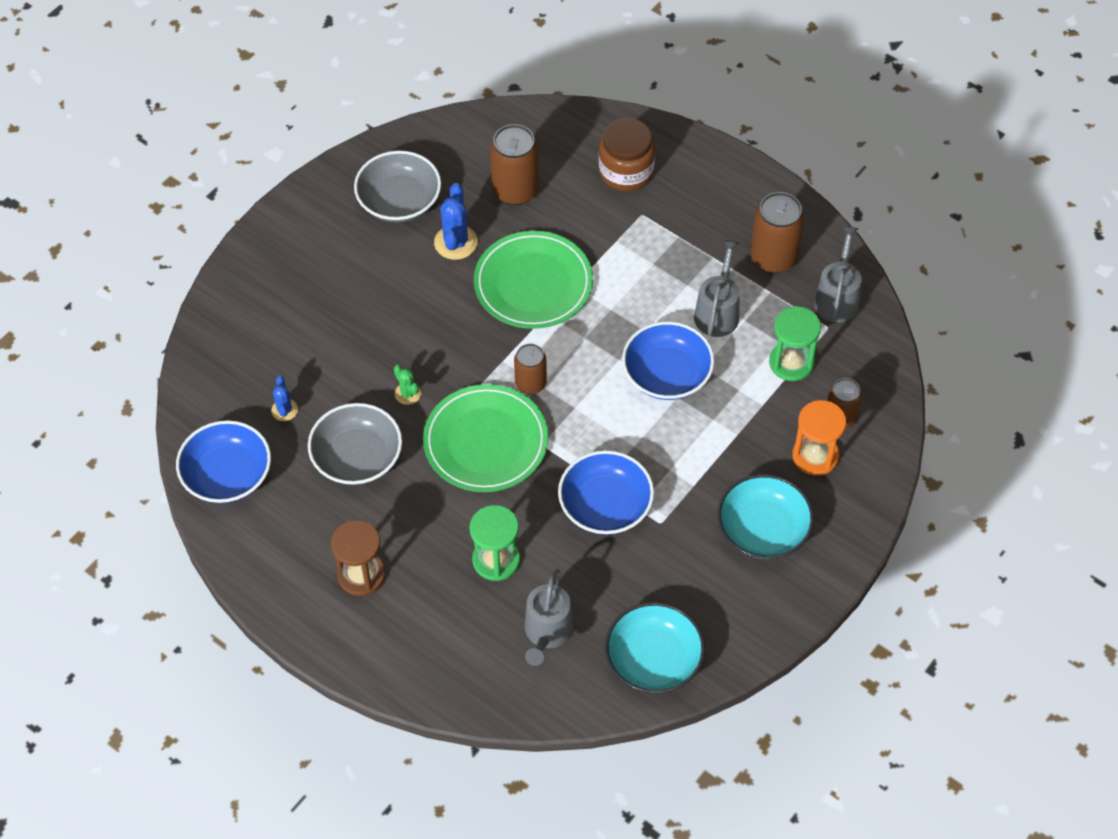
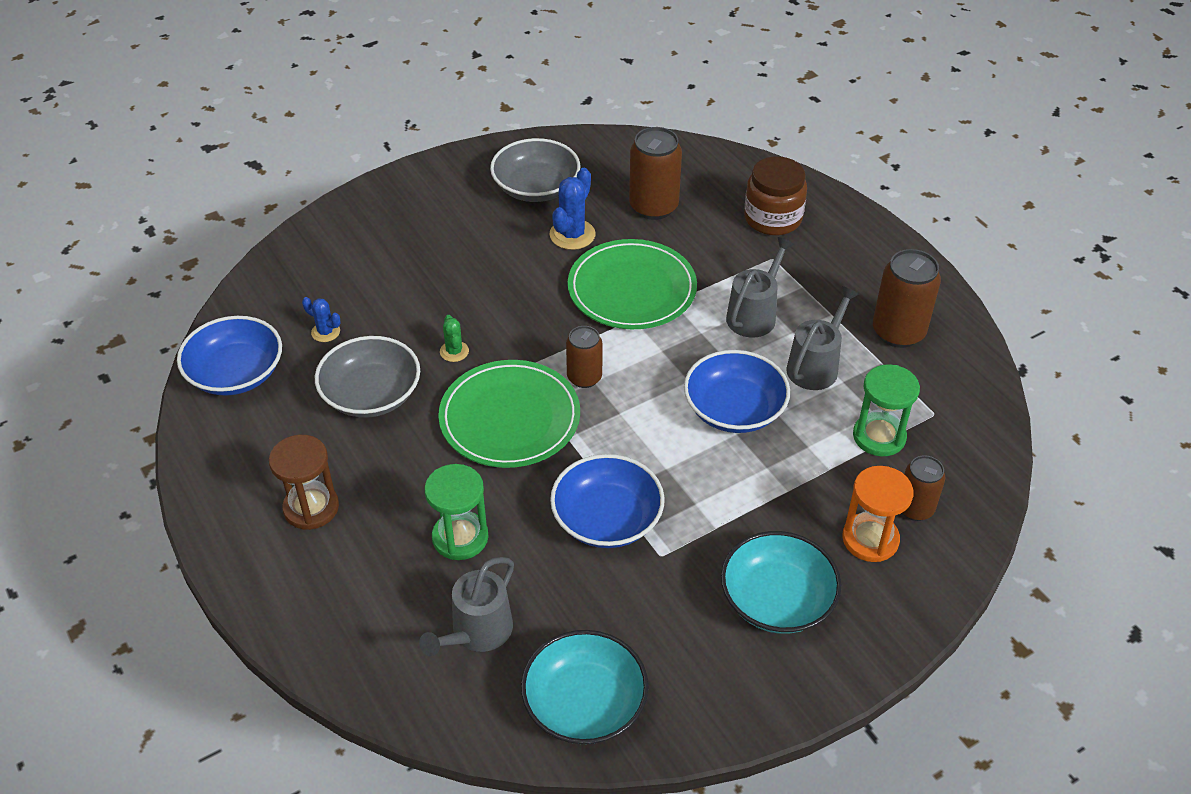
camera: 20 degrees right, 10 degrees down
(284, 410) = (325, 332): blue cactus -> blue cactus turned 75 degrees counterclockwise
(837, 298) = (955, 388): grey watering can -> grey watering can (754, 315)

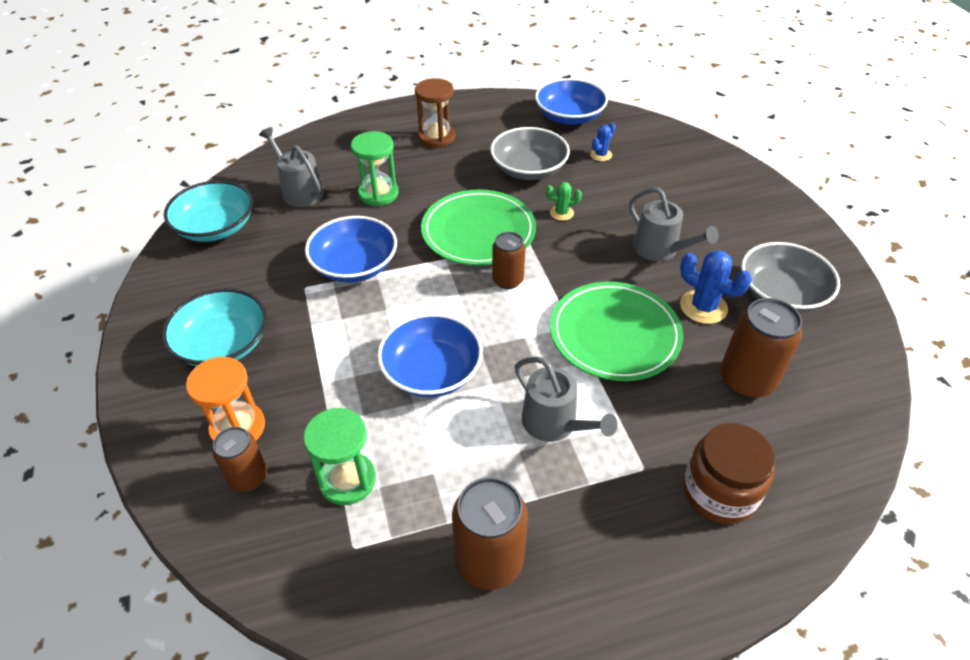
camera: 105 degrees right, 0 degrees up
(815, 366) = (463, 456): grey watering can -> grey watering can (660, 249)

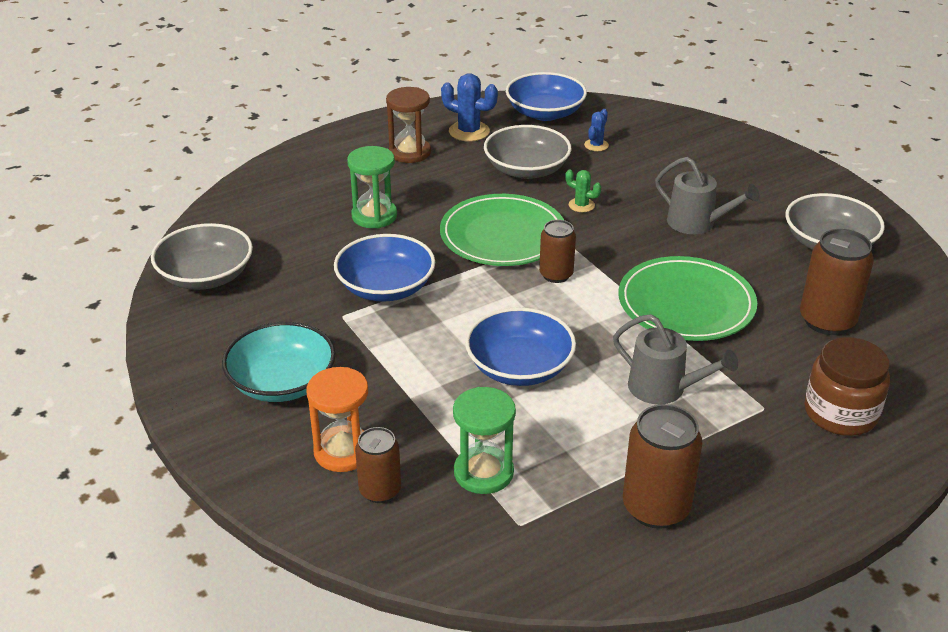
camera: 15 degrees left, 10 degrees down
(216, 227) = (206, 276): turquoise bowl -> grey bowl
(300, 191) = (283, 227): grey watering can -> none
(561, 213) = (581, 205): green cactus -> green cactus turned 45 degrees clockwise
(703, 307) = (760, 266): blue cactus -> blue cactus (469, 131)

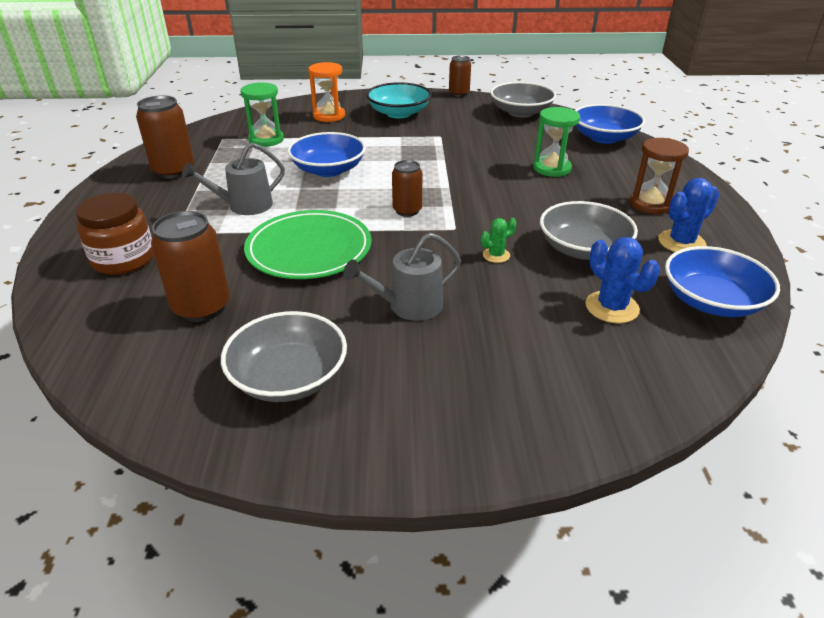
camera: 120 degrees right, 0 degrees up
(380, 490) = (292, 117): brown can -> brown can (459, 93)
(386, 287) = (457, 153): blue bowl -> blue bowl (604, 138)
(503, 235) = (480, 206): green plate -> none
(596, 145) = (612, 307): blue cactus -> blue cactus, size x1.72

